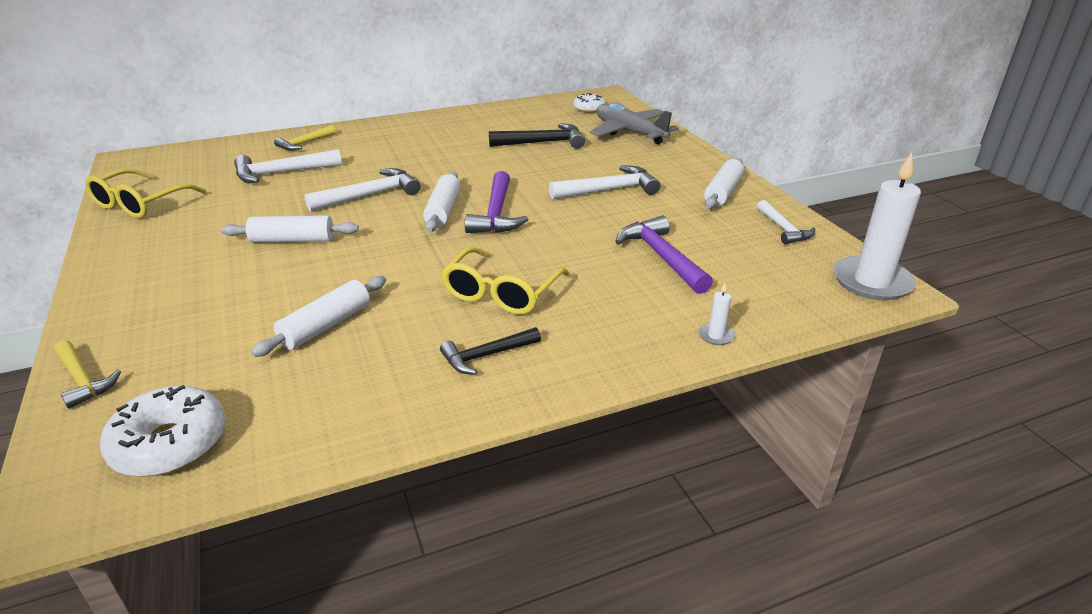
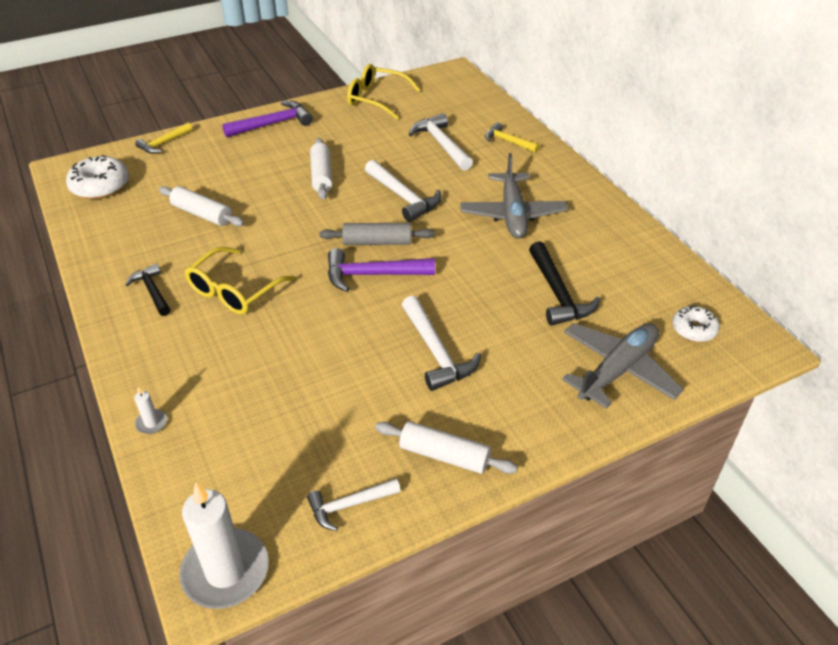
camera: 85 degrees right, 10 degrees up
(427, 150) = (512, 214): none -> grey plane
(443, 210) = (377, 242): white rolling pin -> grey rolling pin
(501, 293) = (234, 291): yellow glasses -> yellow glasses turned 75 degrees counterclockwise
(661, 257) = (287, 391): purple hammer -> purple hammer (273, 124)

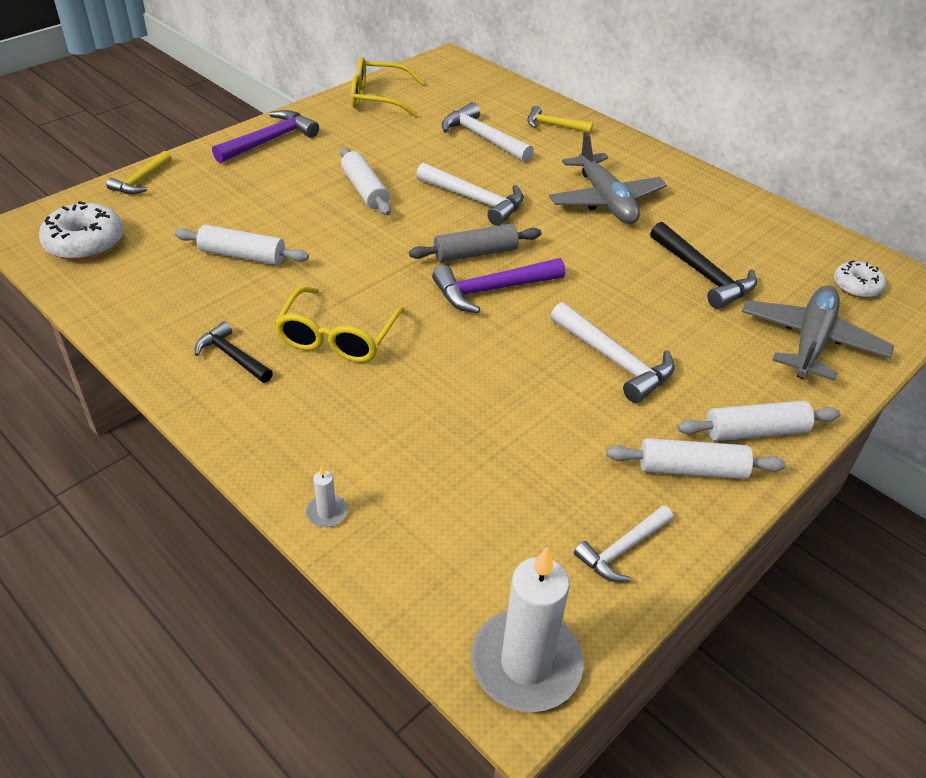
camera: 20 degrees left, 0 degrees up
(518, 436) = (755, 431): none -> white rolling pin

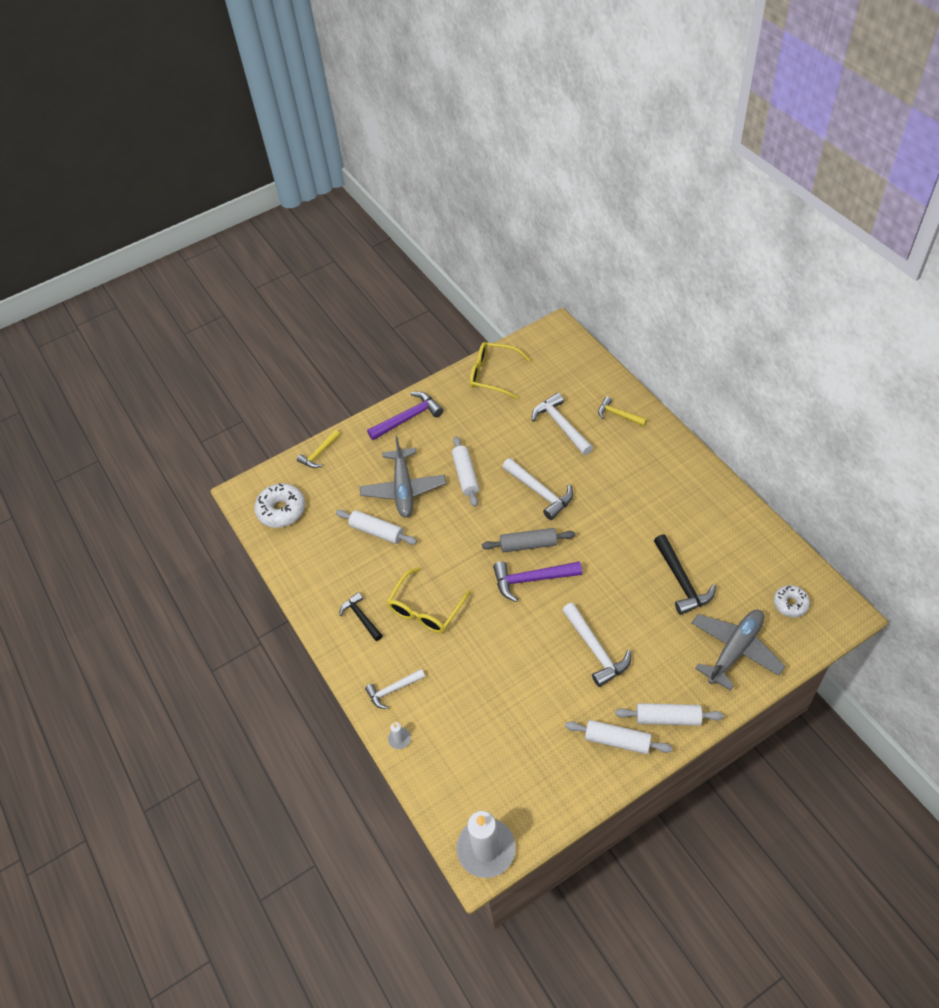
camera: 20 degrees right, 10 degrees up
(605, 200) = (634, 500): grey plane -> grey plane (403, 489)
(622, 549) = (558, 789): white hammer -> white hammer (393, 690)

